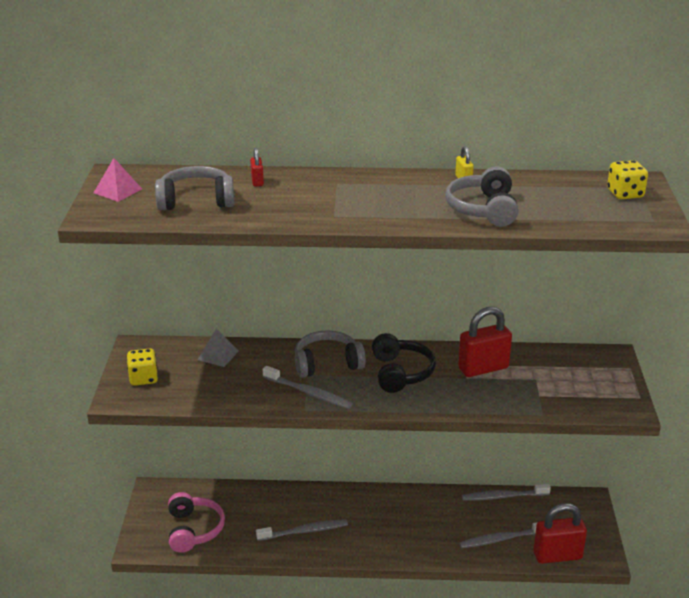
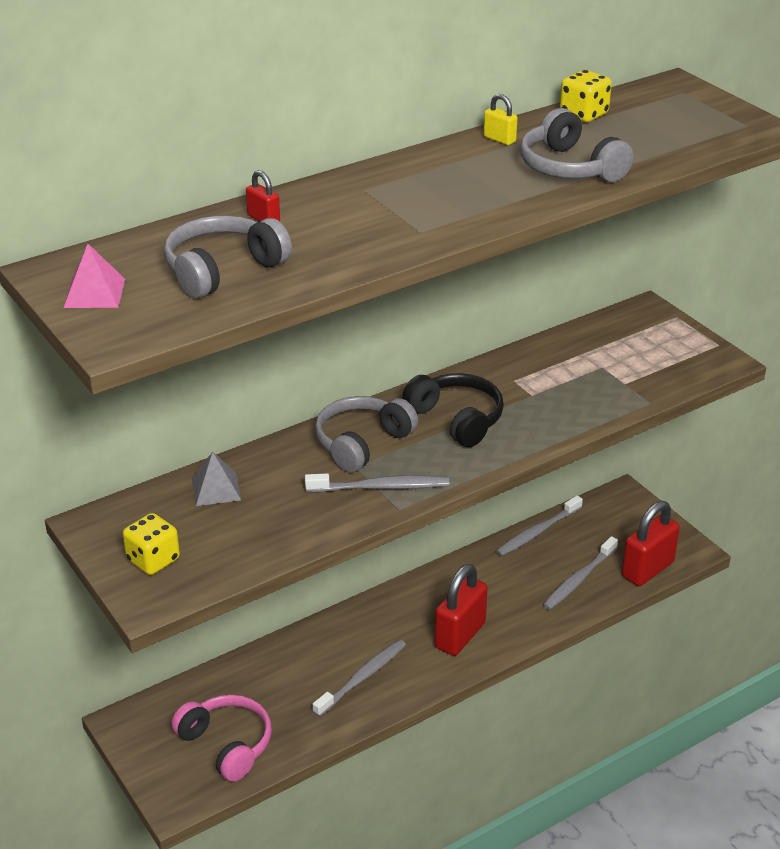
camera: 35 degrees left, 5 degrees up
(483, 368) = (537, 377): red padlock -> red padlock (460, 635)
(625, 194) = (681, 103): yellow dice -> yellow dice (584, 114)

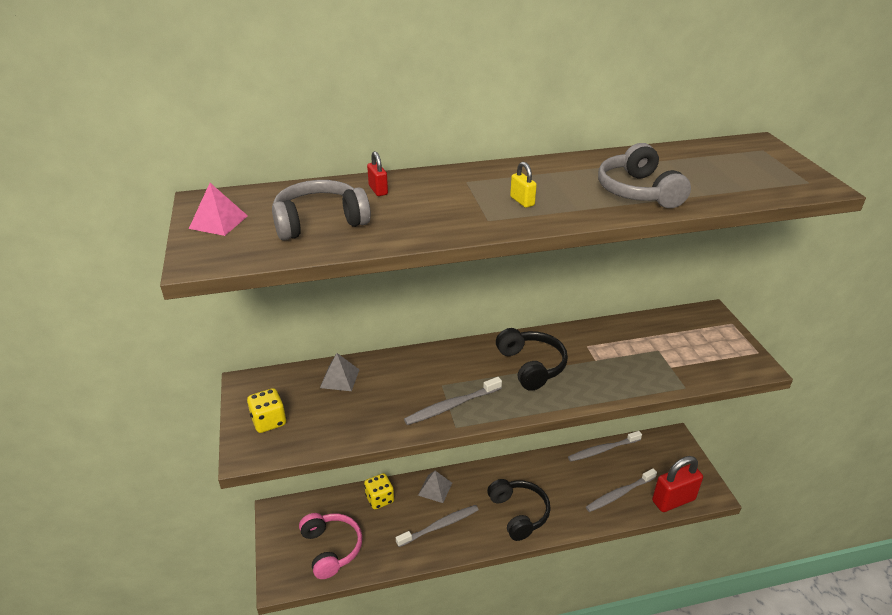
camera: 20 degrees right, 0 degrees up
(334, 635) = (435, 489): none -> grey pyramid
(362, 443) = (455, 368): grey headphones -> none
(381, 487) = (451, 406): grey toothbrush -> grey toothbrush turned 135 degrees clockwise
(460, 635) = (519, 513): red padlock -> black headphones
(499, 139) = (593, 162): yellow padlock -> yellow padlock (522, 201)
(584, 114) = (671, 154): yellow dice -> yellow dice (380, 499)

